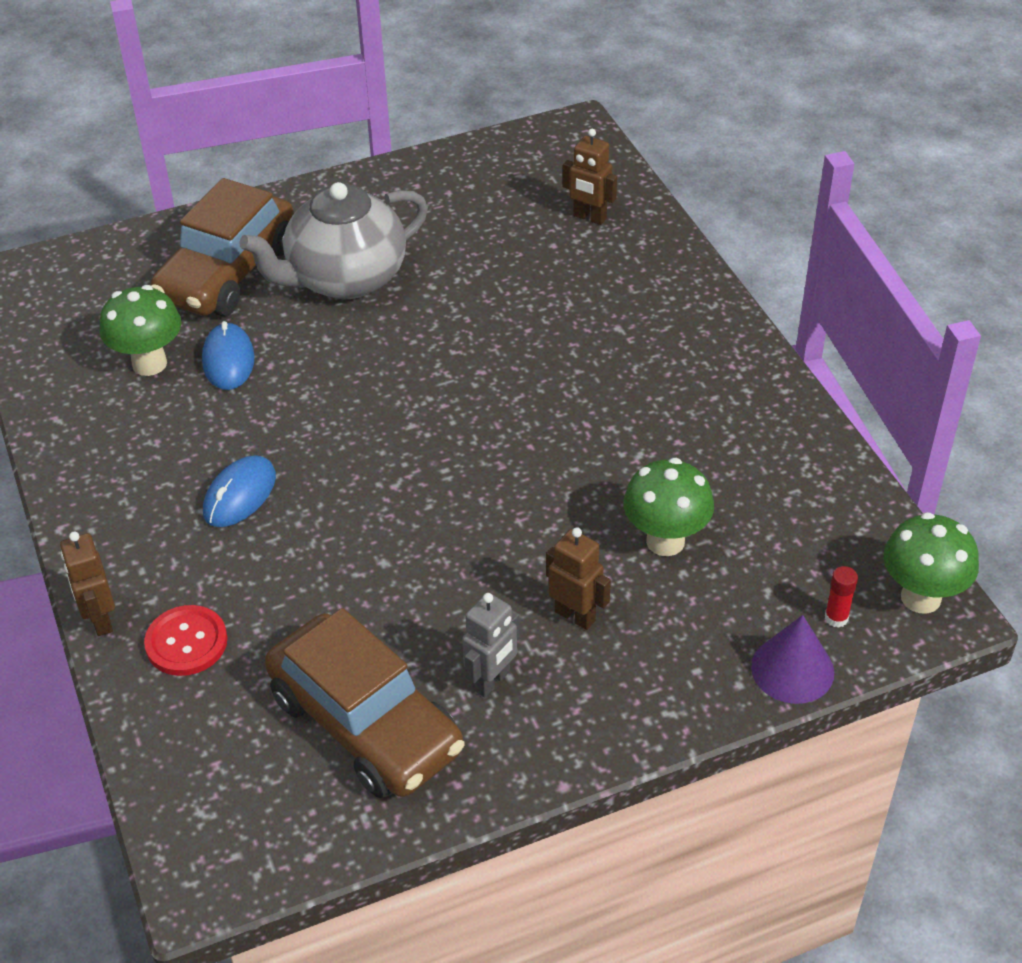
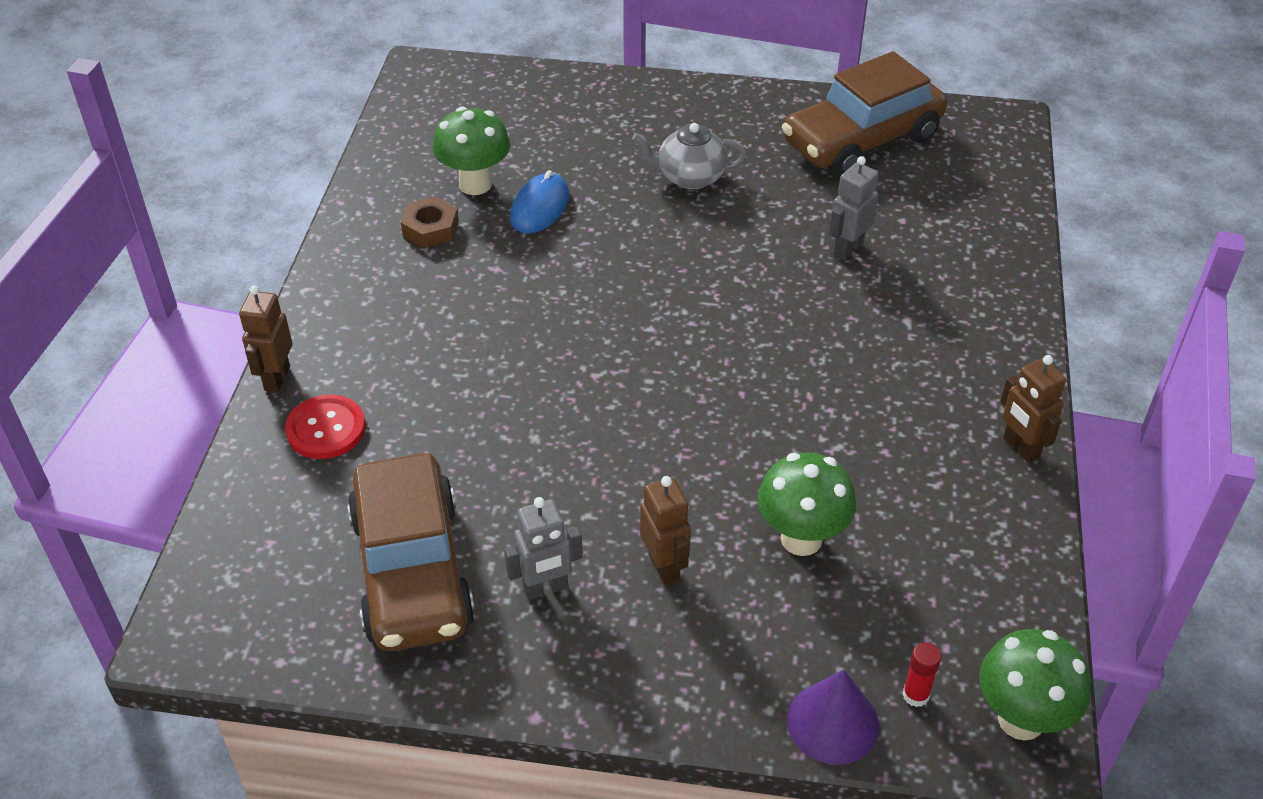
camera: 30 degrees right, 0 degrees up
(139, 421) = (431, 228): none -> brown nut
(228, 272) = (596, 134): brown car -> brown car (862, 140)
(240, 495) = (462, 325): blue mouse -> none
(345, 279) = (690, 177): grey teapot -> grey teapot, size x0.57
(526, 287) = (847, 249): none -> grey robot
(589, 217) = (956, 208): brown robot -> brown robot (1020, 448)

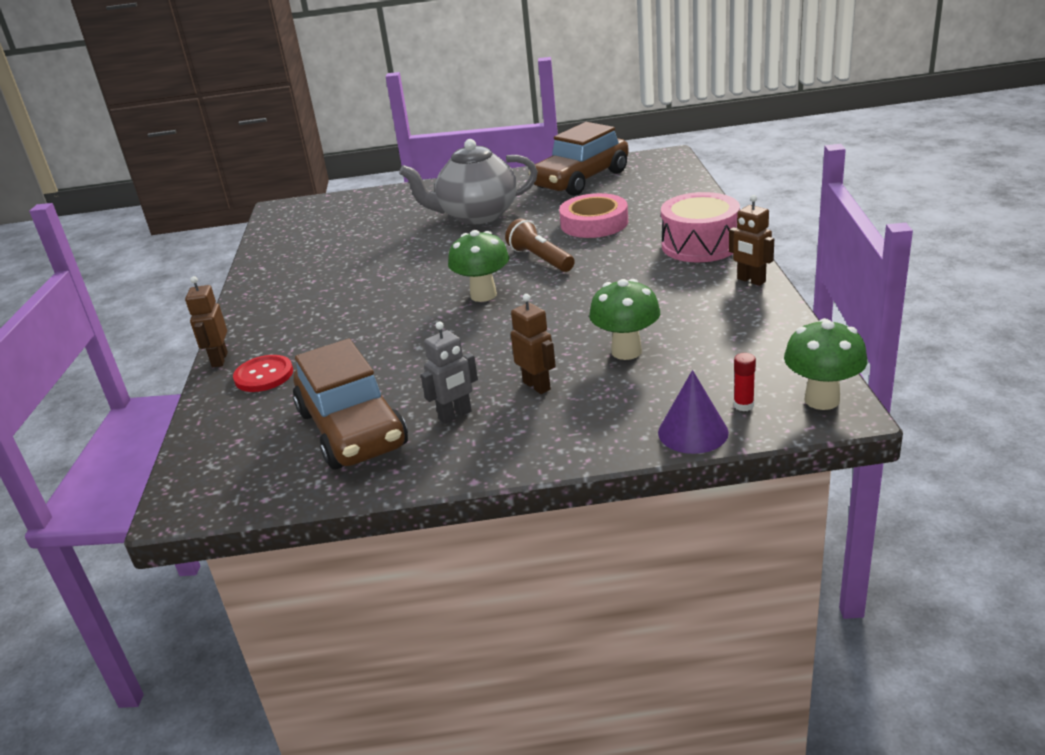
camera: 10 degrees left, 15 degrees down
(431, 228) = (309, 271): brown nut -> none
(475, 184) = (333, 246): green mushroom -> green mushroom (483, 295)
(540, 207) = (381, 247): blue mouse -> none
(690, 177) = (477, 215): grey teapot -> grey teapot, size x1.76
(748, 305) = (540, 259): none -> brown flashlight
(847, 249) = (594, 223): grey robot -> pink tape
(979, 347) = (700, 245): none -> pink drum

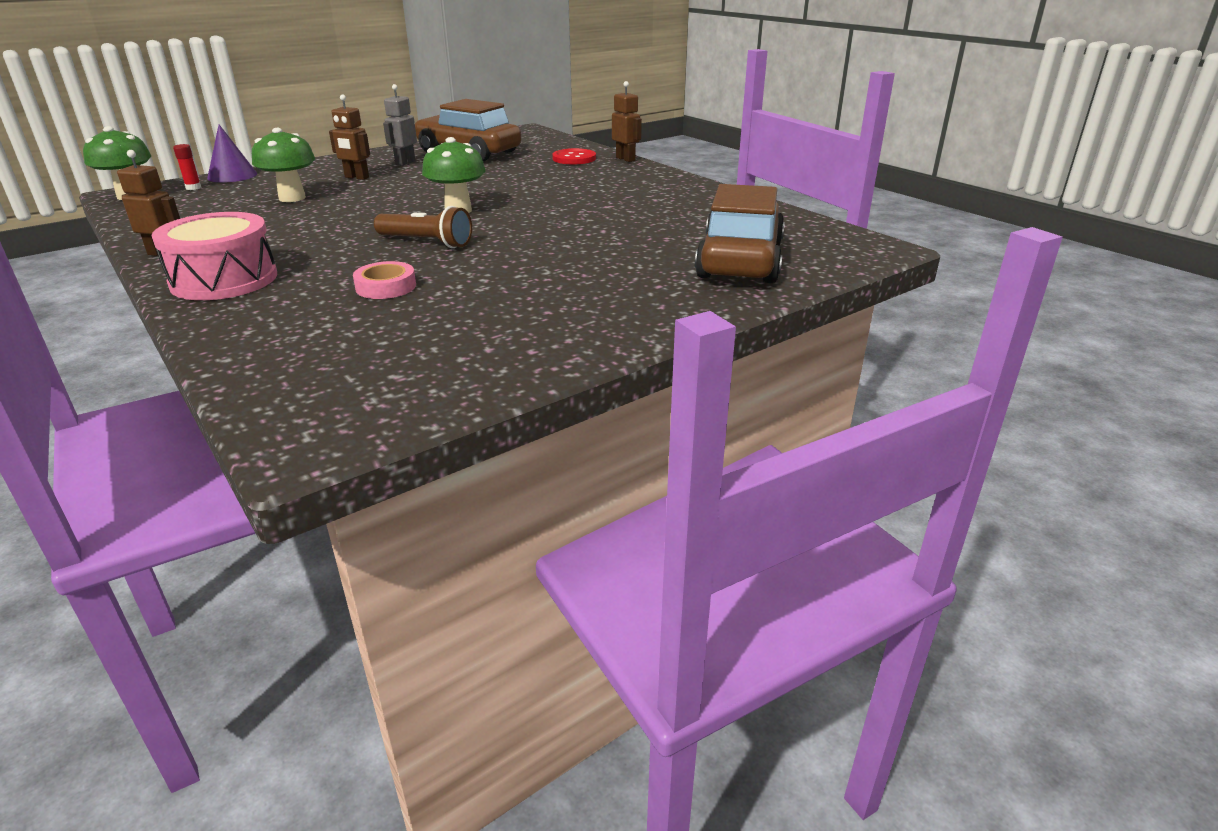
camera: 145 degrees right, 0 degrees up
(477, 215) = (572, 275): grey teapot -> none
(581, 180) = (462, 354): brown car -> brown car (740, 260)
(594, 223) = (386, 287): pink tape -> pink tape, size x0.60

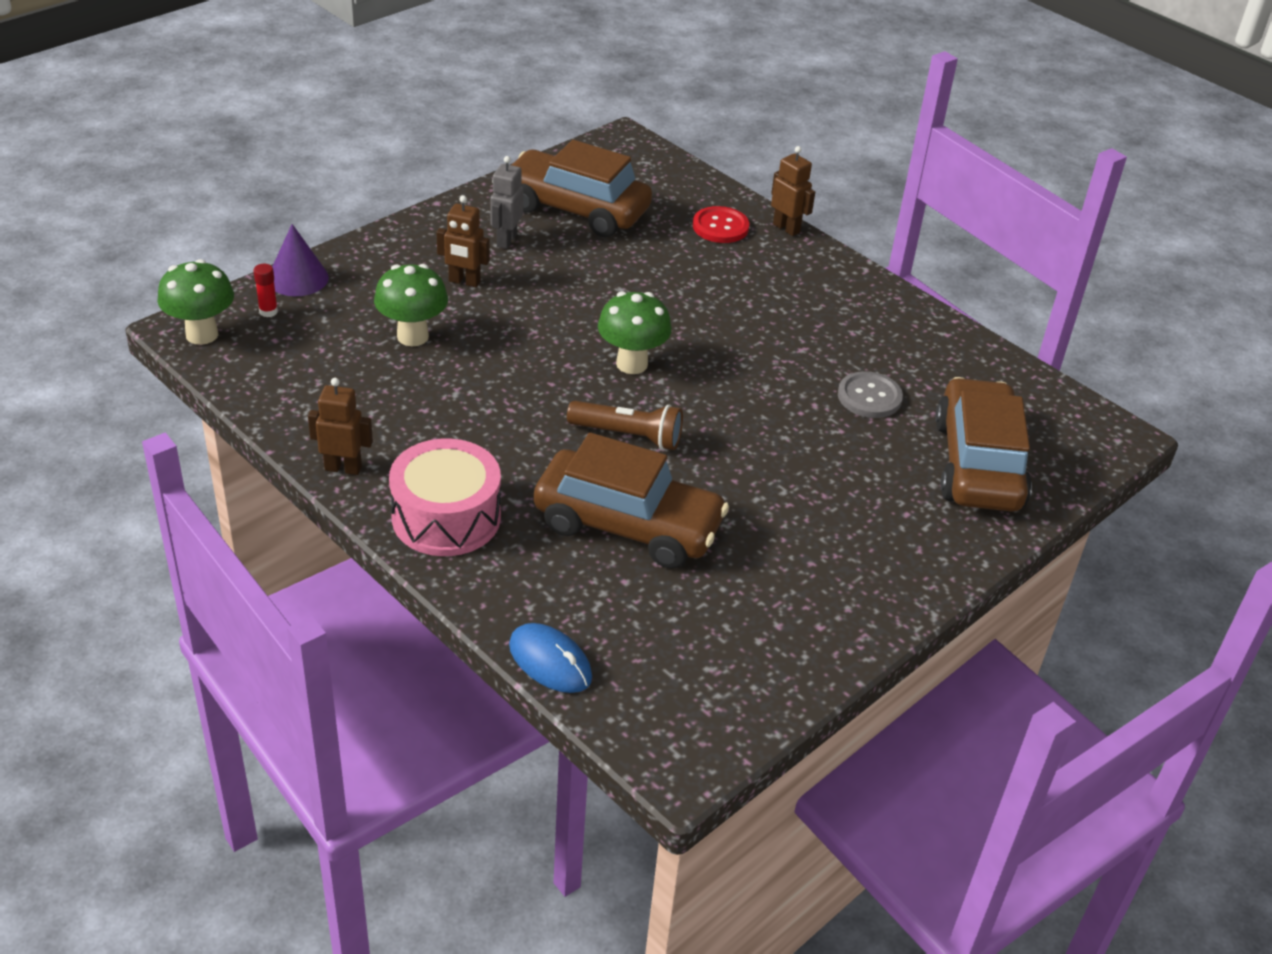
camera: 10 degrees left, 10 degrees up
(232, 366) = (550, 661): none -> blue mouse
(386, 287) = (628, 525): pink tape -> brown car
(654, 227) = (869, 397): none -> grey button

